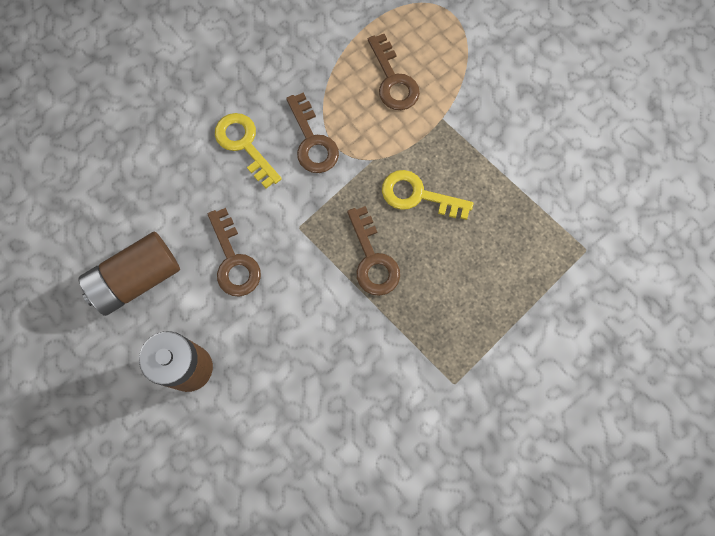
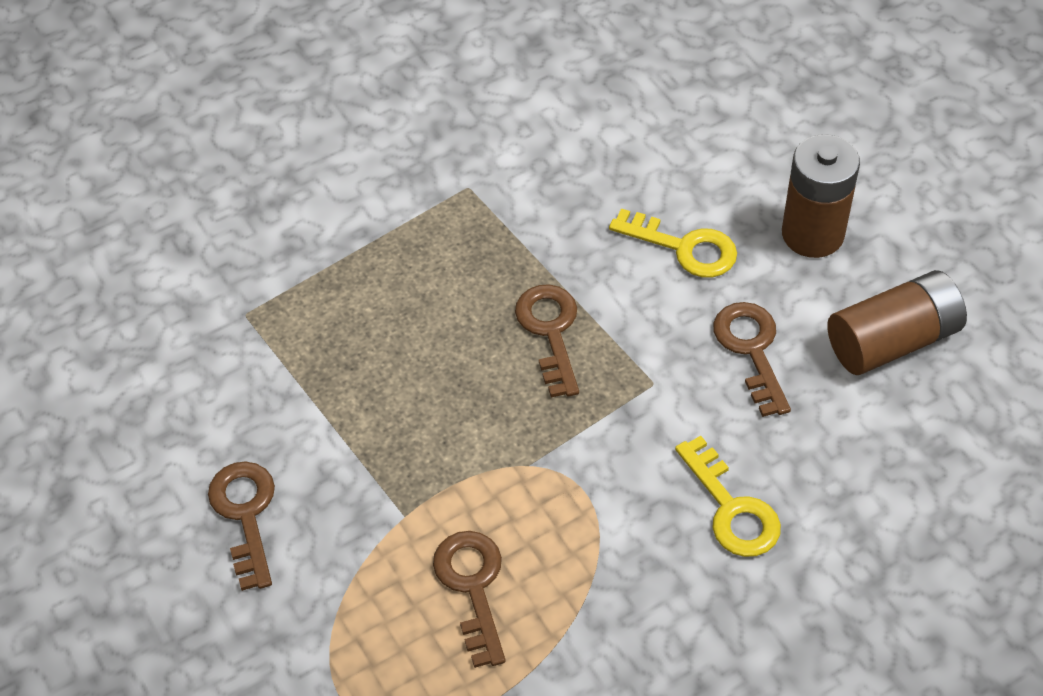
camera: 170 degrees left, 20 degrees down
(312, 141) = (621, 502): brown key -> brown key (245, 514)
(418, 195) = (468, 406): yellow key -> yellow key (684, 247)

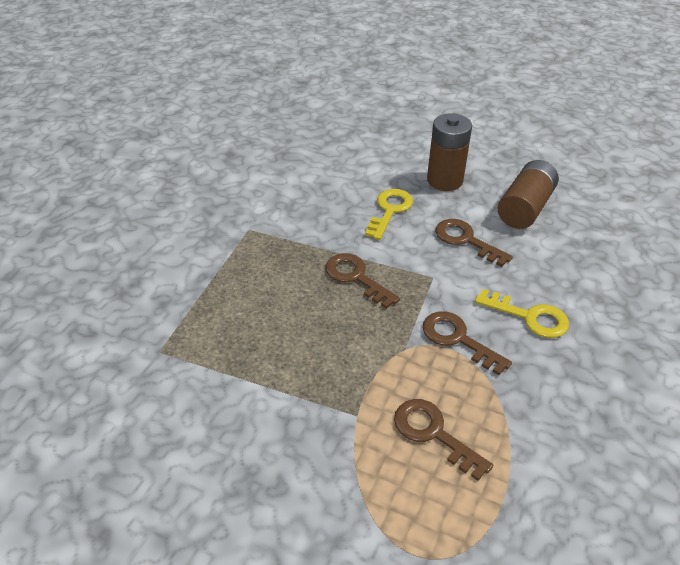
camera: 35 degrees left, 10 degrees down
(245, 514) = (252, 470): brown key -> brown key (457, 339)
(684, 247) = (389, 210): yellow key -> yellow key turned 60 degrees counterclockwise

